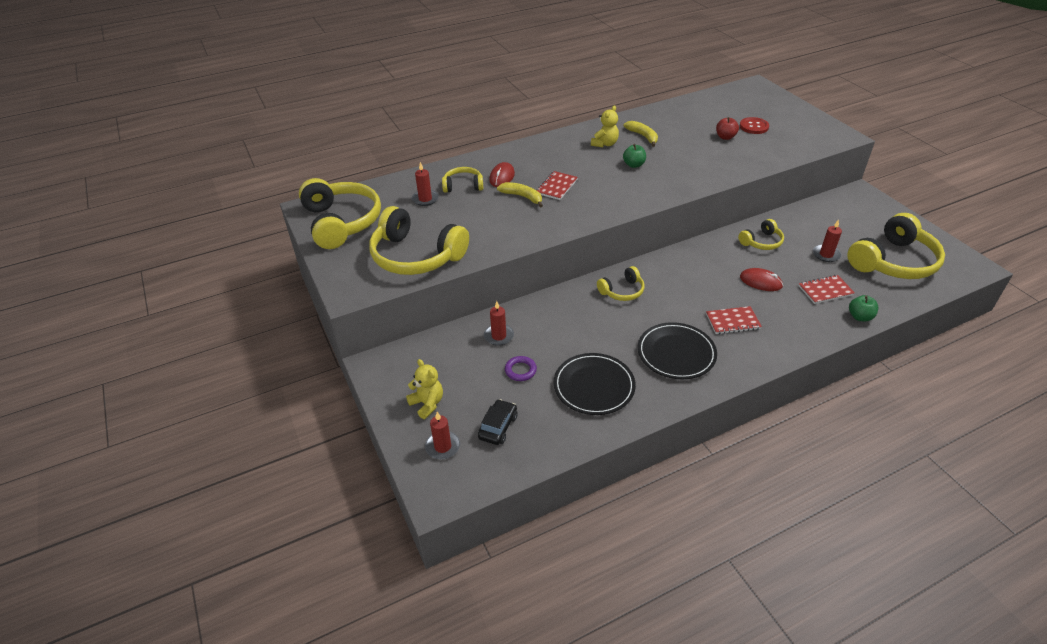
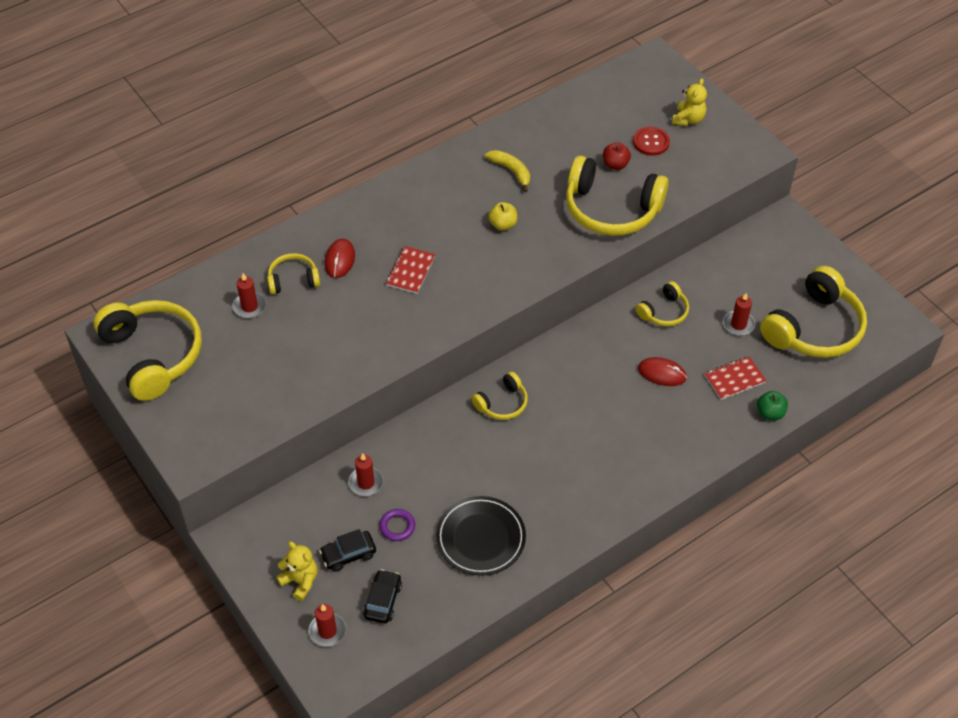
camera: 10 degrees left, 10 degrees up
(416, 256) = (257, 400): yellow headphones -> yellow headphones (611, 209)
(474, 387) = (348, 554): none -> black car
(522, 197) = (370, 292): yellow banana -> none
(605, 144) = (464, 189): yellow teddy bear -> yellow teddy bear (688, 119)
(634, 165) = (503, 224): green apple -> yellow apple
(676, 353) = (568, 484): black plate -> none
(732, 321) = (630, 434): red notebook -> none

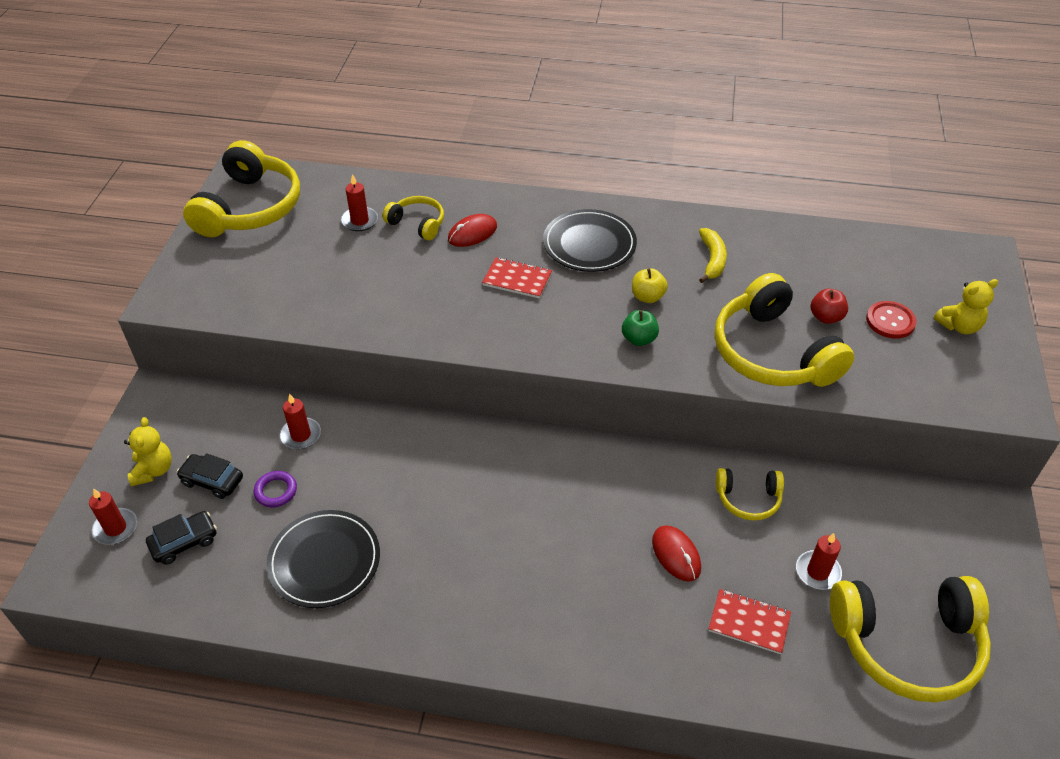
camera: 45 degrees right, 5 degrees down
(410, 271) = (517, 279): red notebook -> red notebook turned 45 degrees clockwise
(425, 213) = (589, 244): none -> black plate
(502, 403) = (491, 461): yellow headphones -> none
(770, 413) = (749, 691): green apple -> green apple (639, 339)

